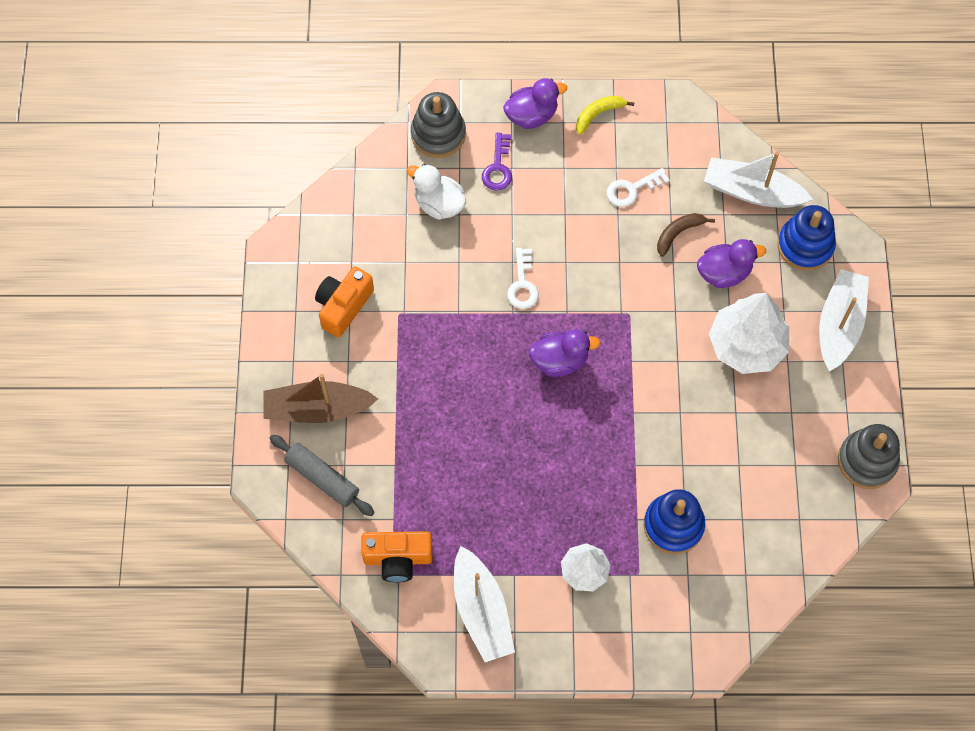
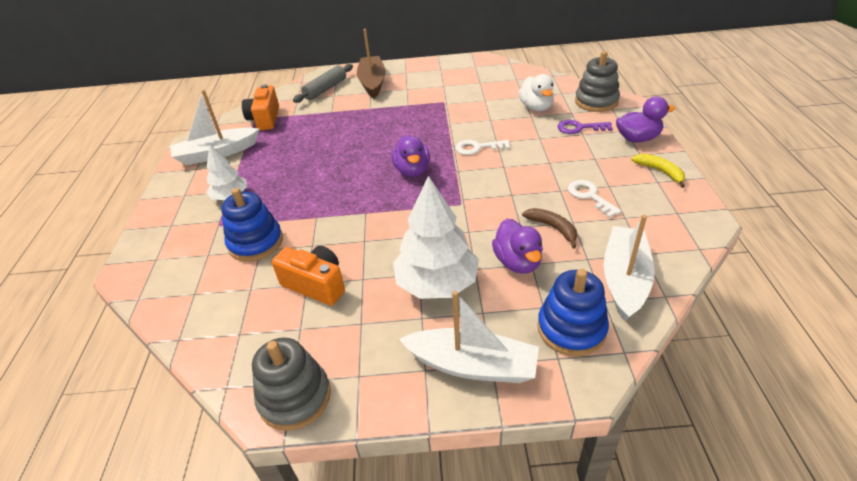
camera: 90 degrees right, 25 degrees down
(343, 306) = (445, 83): orange camera -> orange camera (315, 285)
(439, 204) = (536, 107): white duck -> white duck turned 135 degrees clockwise
(531, 115) = (637, 138): purple duck -> purple duck turned 75 degrees counterclockwise

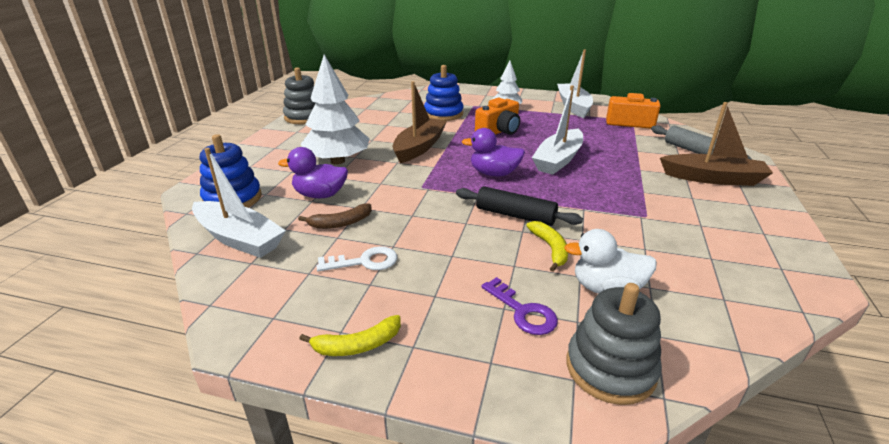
camera: 105 degrees right, 10 degrees down
(315, 285) = (382, 127): orange camera -> orange camera (499, 131)
(371, 231) = (419, 147): none -> brown boat
(472, 365) = (257, 160): white boat -> white boat (558, 160)
(478, 148) = (515, 215): white key -> black rolling pin
(510, 128) = (550, 248): none -> yellow banana
(579, 128) = (522, 311): purple key -> purple key turned 120 degrees clockwise
(637, 138) = (457, 364): purple duck -> none

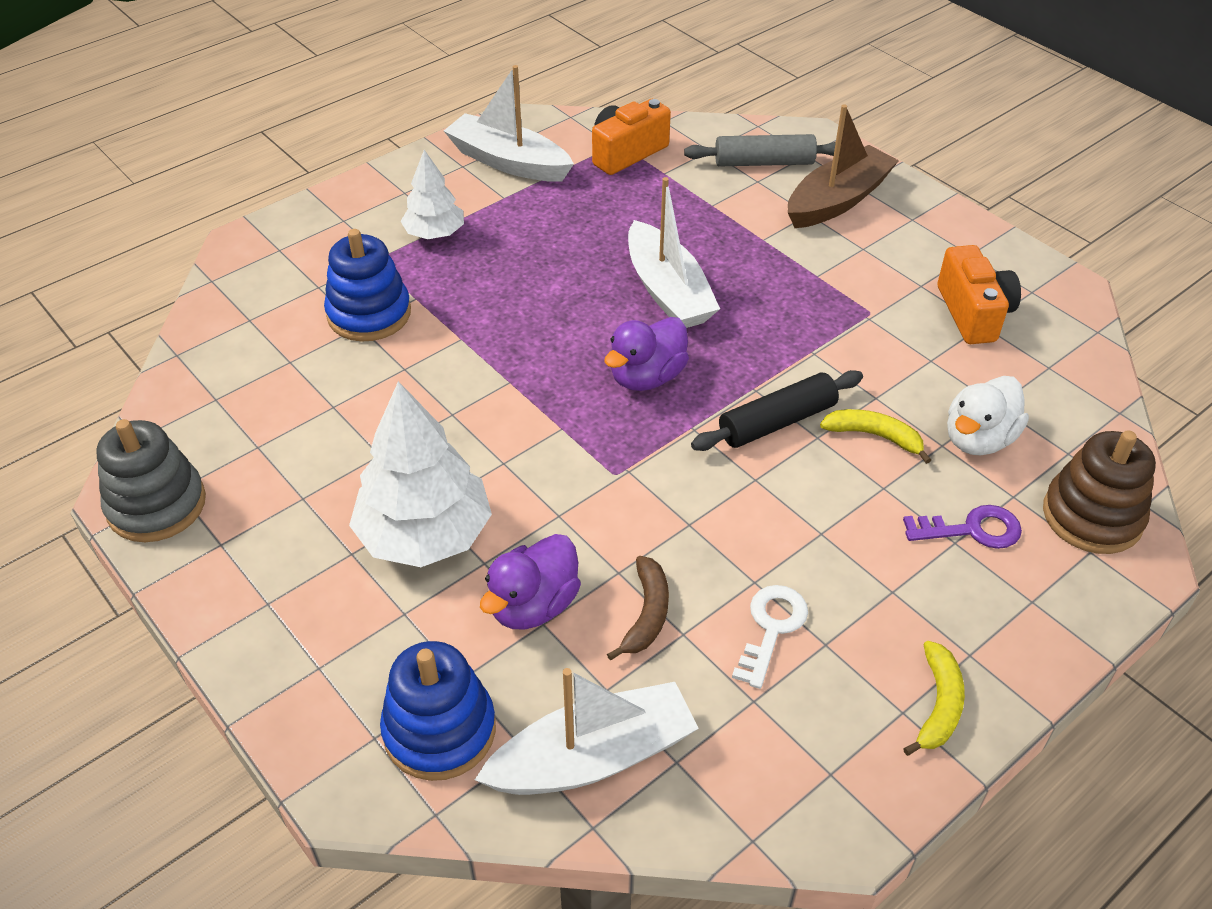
camera: 55 degrees left, 15 degrees up
(419, 147) = (476, 410): brown boat -> none
(499, 131) = (512, 292): orange camera -> orange camera (973, 313)
(610, 368) = (1092, 516): grey stacking toy -> brown stacking toy

